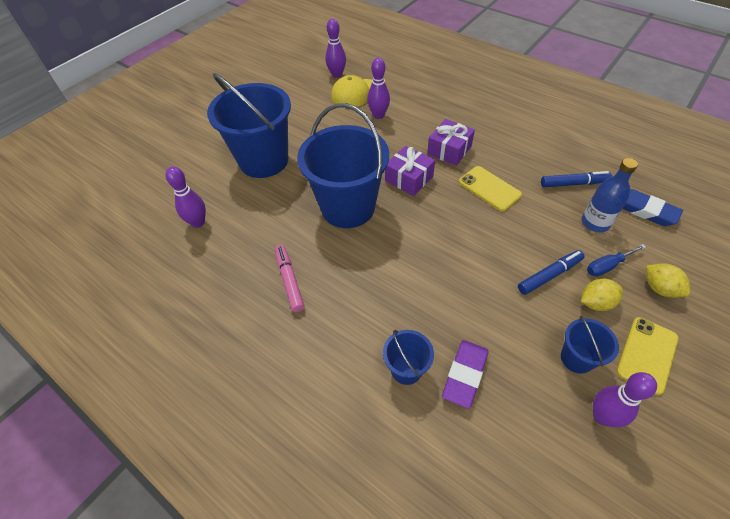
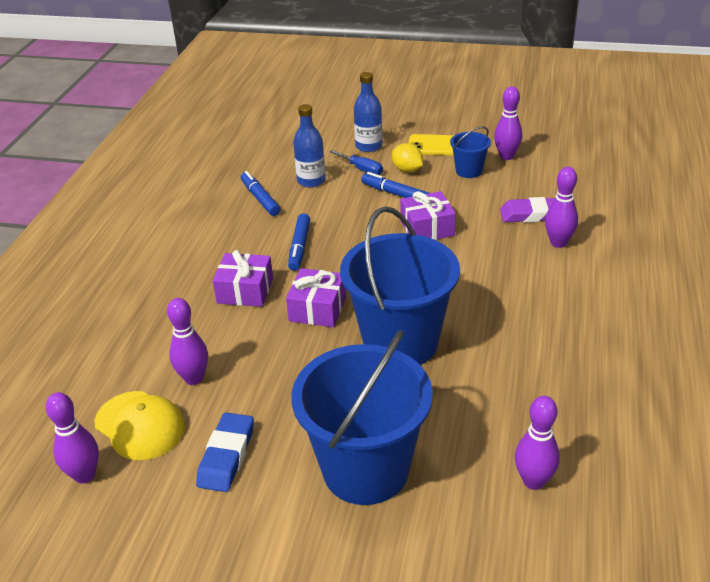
camera: 115 degrees left, 15 degrees down
(289, 281) = (540, 347): pink marker -> none
(406, 369) = (558, 243): blue bucket -> purple bowling pin
(479, 276) = (427, 228): none -> purple gift
(489, 188) = (299, 247): yellow phone -> blue marker
(645, 210) = (277, 159): blue eraser -> blue eraser (226, 456)
(659, 288) = (368, 146): yellow lemon -> blue bottle

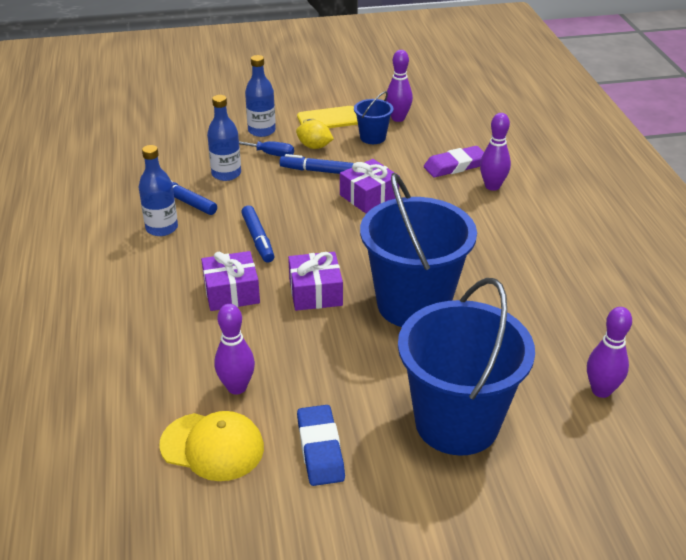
camera: 25 degrees left, 0 degrees up
(85, 475) = (187, 510): purple bowling pin -> none
(225, 219) = (162, 228): none -> blue bottle

